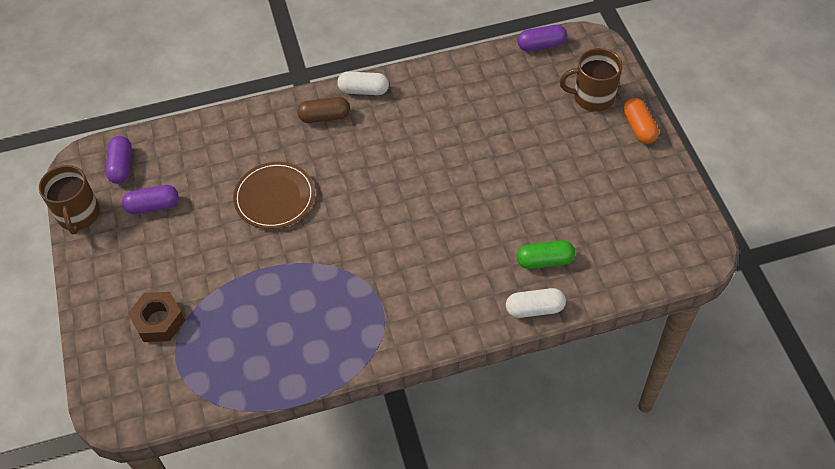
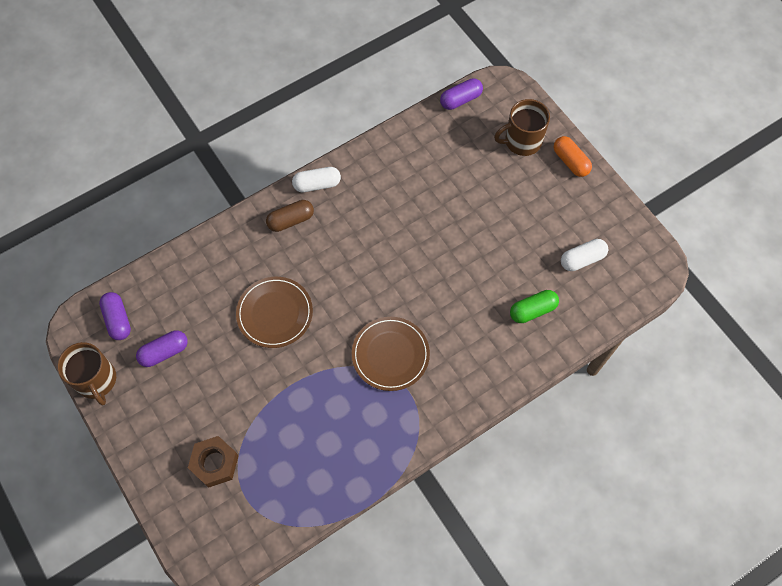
camera: 20 degrees left, 10 degrees up
(376, 265) = (390, 354): none -> brown plate
(534, 309) = (539, 357): white capsule -> white capsule (582, 259)

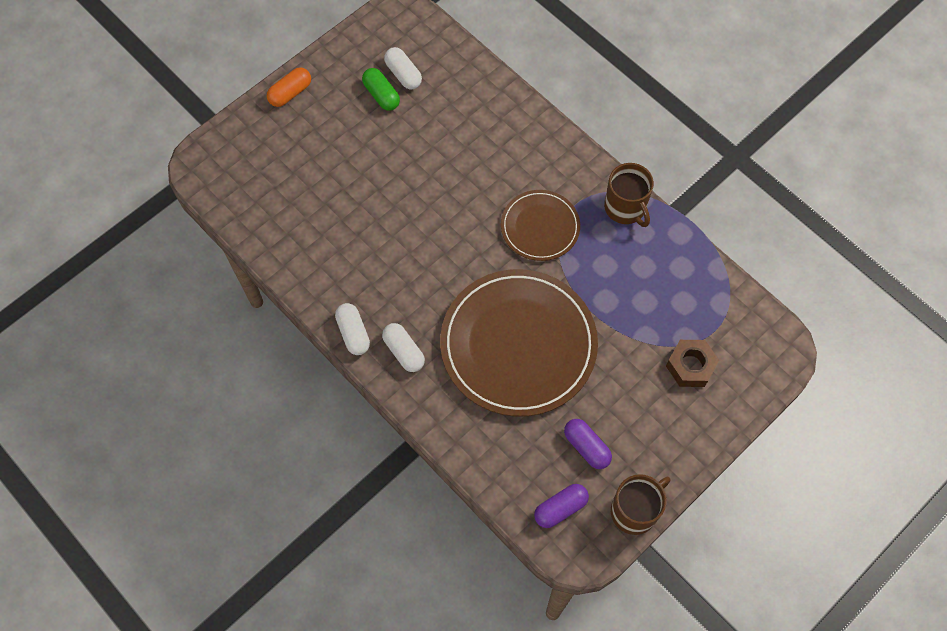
camera: 100 degrees left, 0 degrees up
(275, 313) = (518, 344): brown plate -> brown plate, size x1.88
(291, 220) = (404, 352): brown capsule -> white capsule
(460, 99) = (221, 204): purple capsule -> none
(522, 141) = (270, 139): brown mug -> brown mug (625, 208)
(532, 310) = (467, 110): green capsule -> green capsule (381, 95)

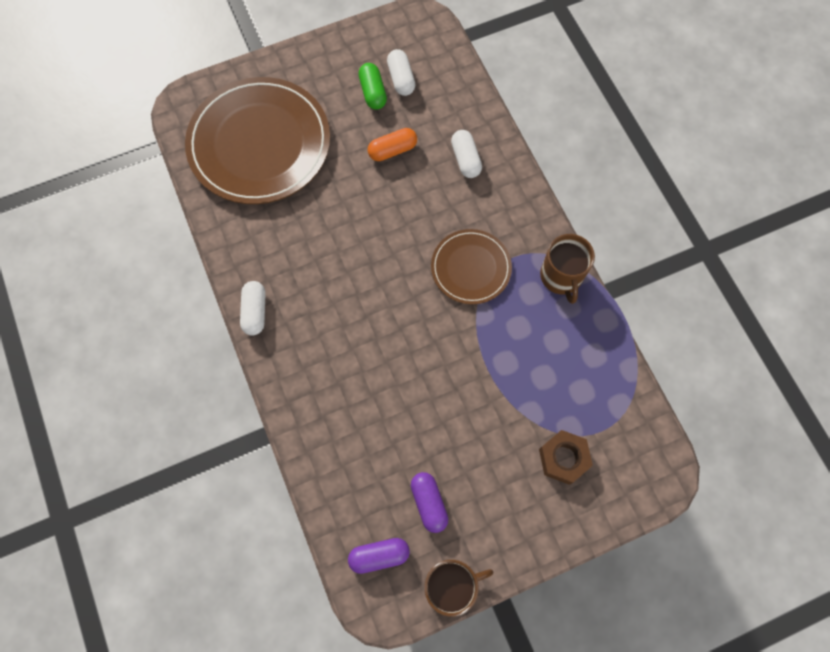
camera: 20 degrees right, 5 degrees up
(290, 93) = (291, 64): orange capsule -> orange capsule (392, 150)
(404, 352) = (294, 346): white capsule -> white capsule (465, 159)
(518, 344) = (404, 377): brown plate -> brown plate (259, 144)

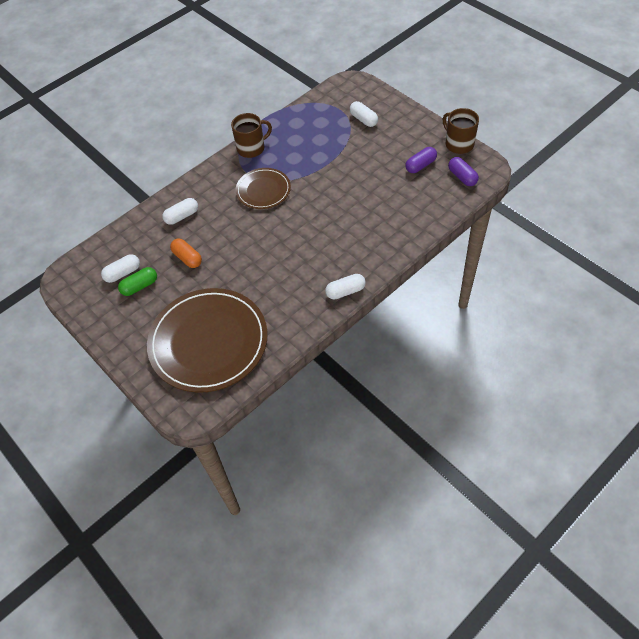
camera: 105 degrees left, 15 degrees down
(563, 458) = (363, 119): brown nut -> white capsule

